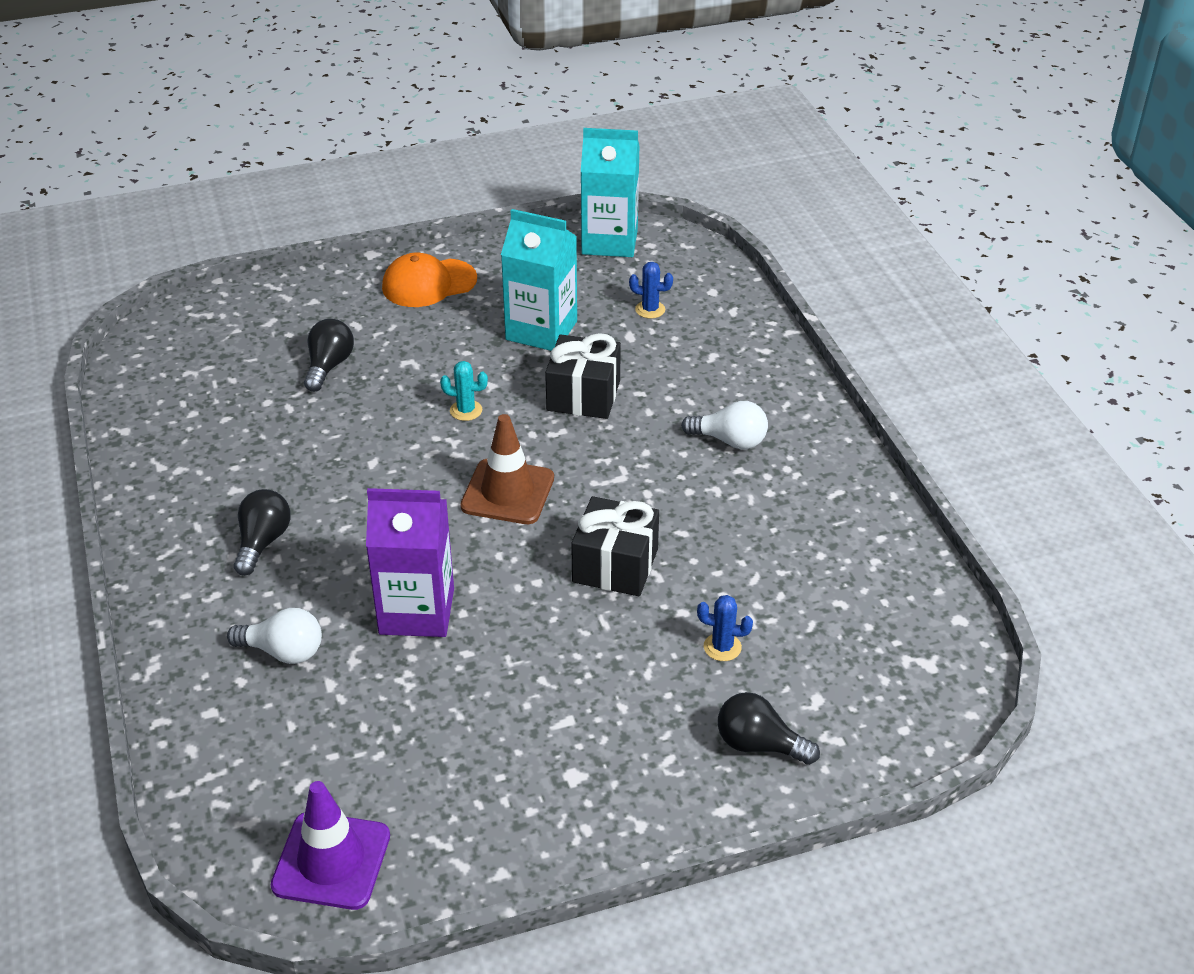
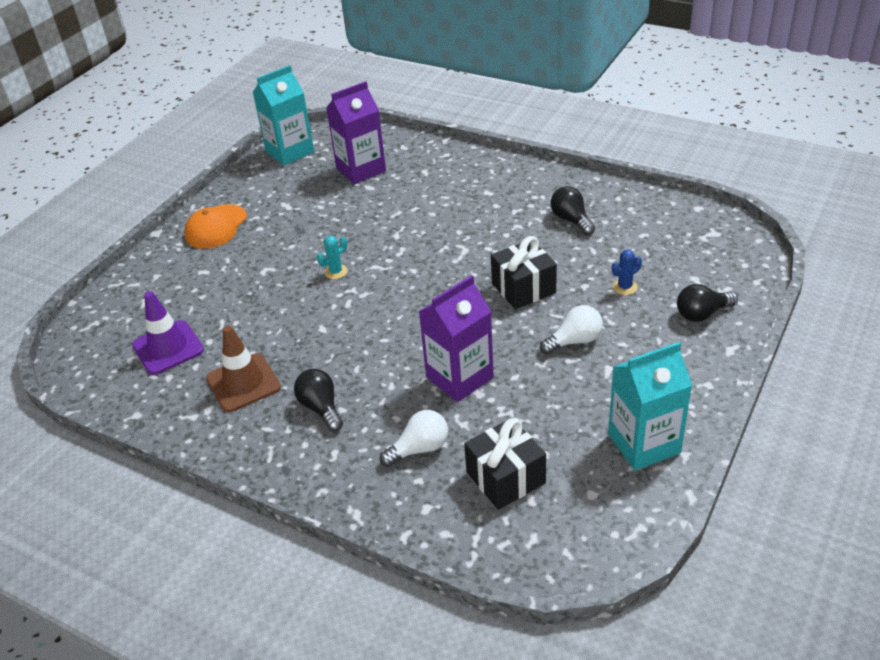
camera: 40 degrees left, 0 degrees up
(329, 366) = (219, 300): black light bulb -> black light bulb (571, 220)
(331, 861) = (602, 519): purple traffic cone -> purple traffic cone (168, 348)
(507, 492) = (419, 293): brown traffic cone -> brown traffic cone (243, 383)
(541, 330) = (317, 211): turquoise carton -> turquoise carton (644, 443)
(583, 396) = (388, 227): black gift -> black gift (505, 477)
(650, 310) = (361, 169): blue cactus -> purple carton
(730, 441) = (491, 201): white light bulb -> white light bulb (574, 341)

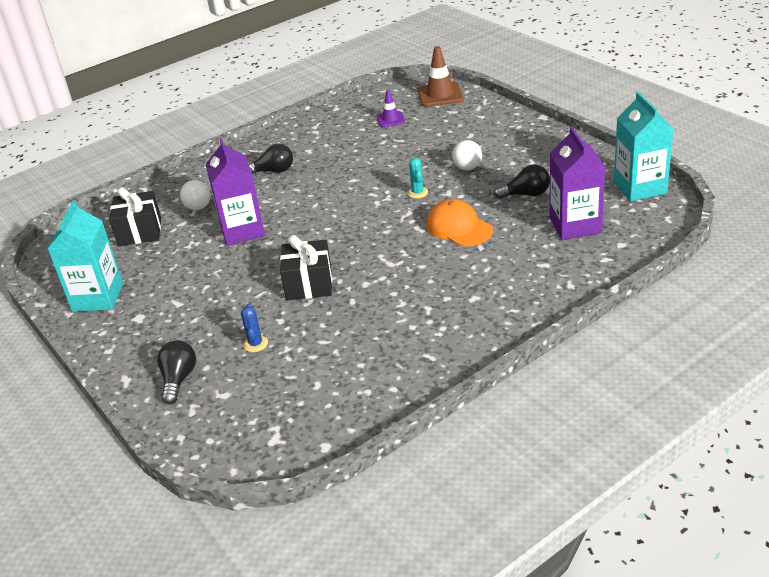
camera: 115 degrees right, 5 degrees down
(168, 348) = (390, 119): purple traffic cone -> purple traffic cone, size x0.59
(216, 227) = (530, 143): orange cap -> orange cap (459, 227)
(243, 383) = (327, 145): brown traffic cone -> brown traffic cone (440, 95)
(571, 220) = (381, 341): black light bulb -> black light bulb (526, 194)
(574, 341) = (222, 294): white light bulb -> white light bulb (467, 164)

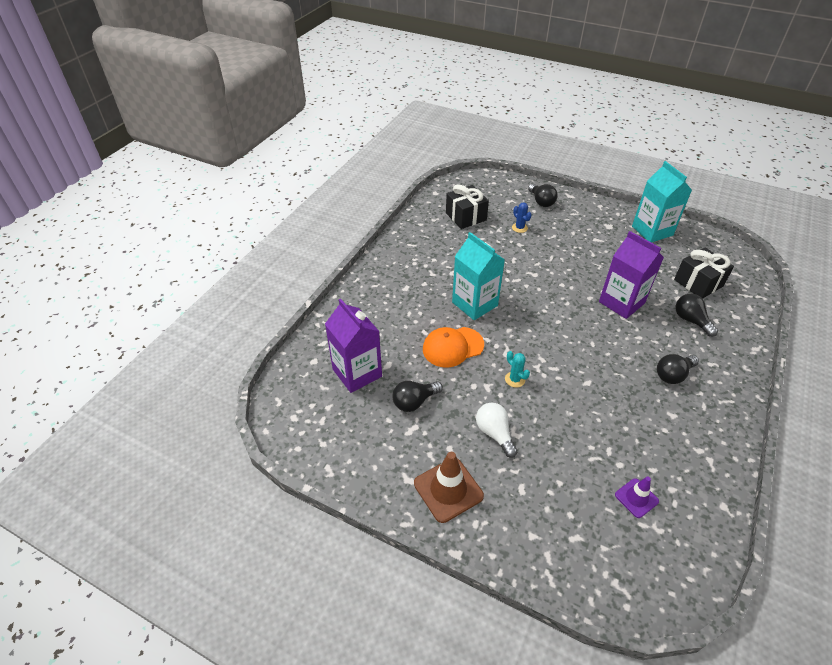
camera: 150 degrees right, 10 degrees up
(199, 203) = (691, 320): white light bulb -> black light bulb
(309, 284) = (525, 271): black gift -> black gift (466, 216)
(440, 95) = (619, 578): brown traffic cone -> brown traffic cone (448, 489)
(459, 227) = (452, 347): orange cap -> orange cap turned 135 degrees clockwise
(640, 188) = (309, 438): turquoise carton -> turquoise carton (474, 304)

